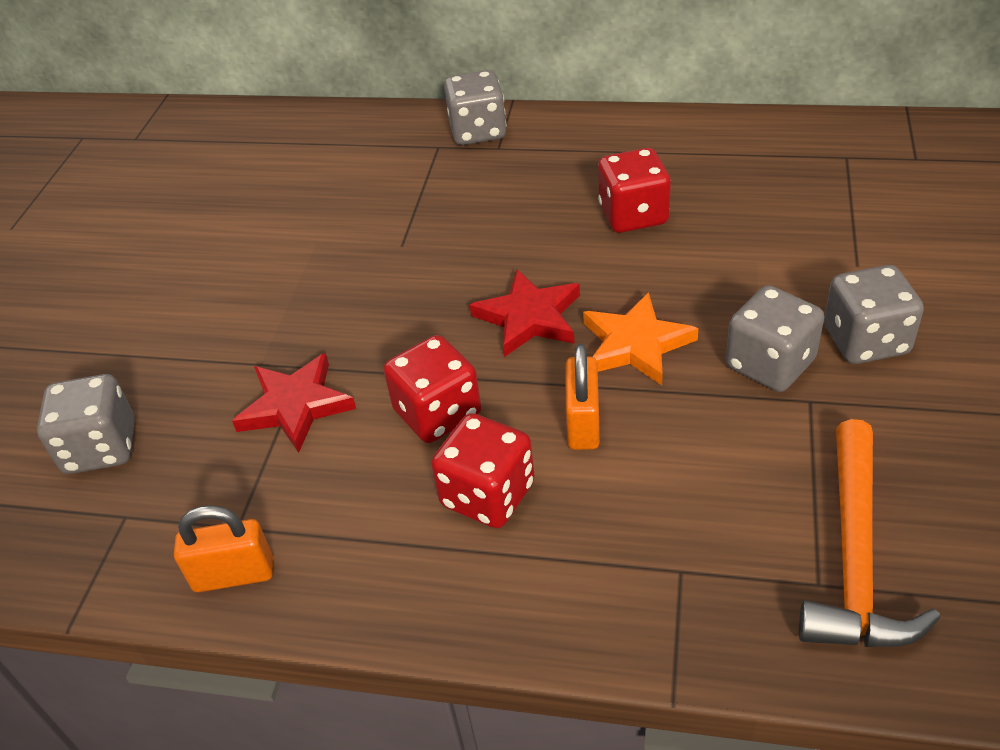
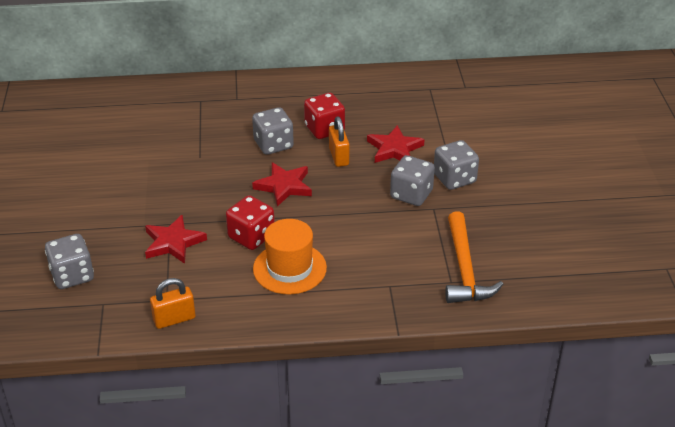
camera: 20 degrees left, 5 degrees down
(478, 131) = (221, 90): grey dice -> grey dice (273, 144)
(488, 495) = (289, 268): red dice -> orange hat
(583, 423) = (327, 231): orange padlock -> orange padlock (339, 156)
(635, 344) = (343, 193): orange star -> none
(755, 265) = (394, 149): none -> red star

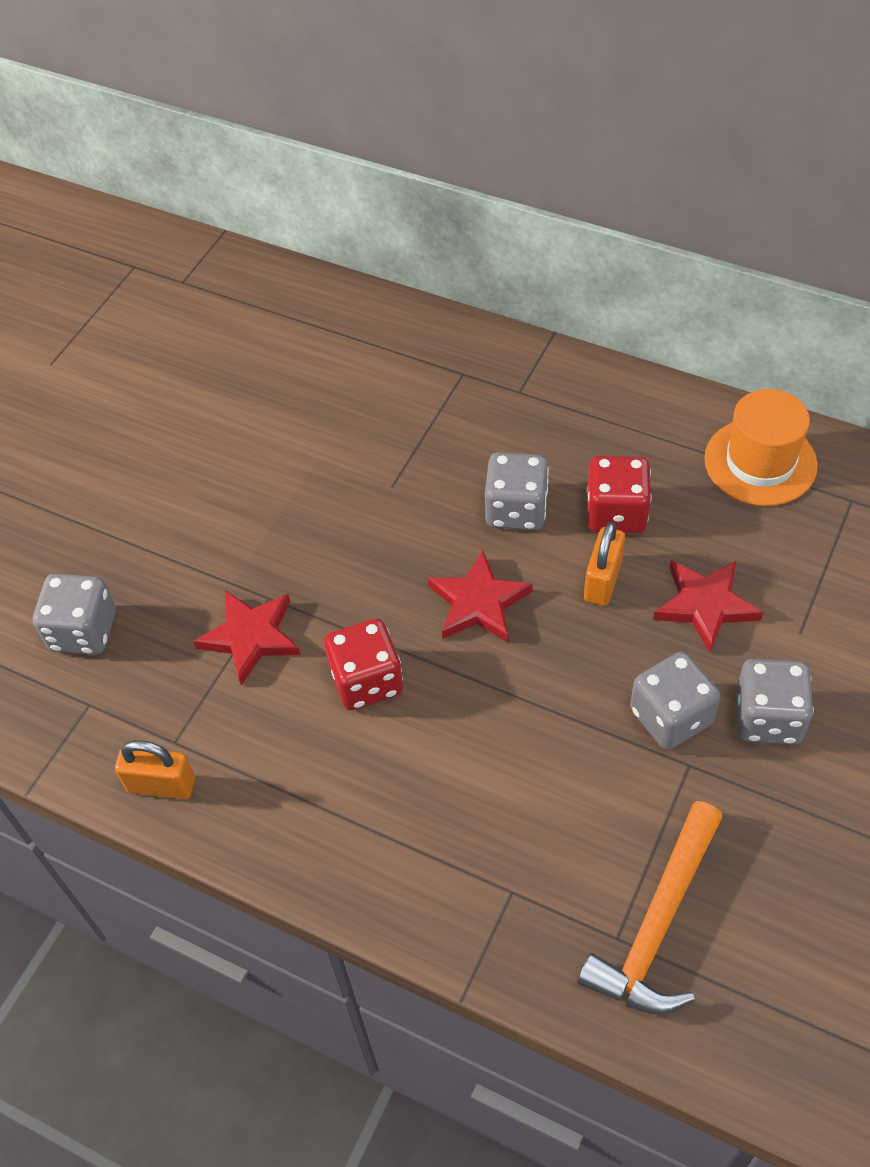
camera: 35 degrees right, 15 degrees up
(289, 268) = (382, 774): orange hat -> orange hat (760, 462)

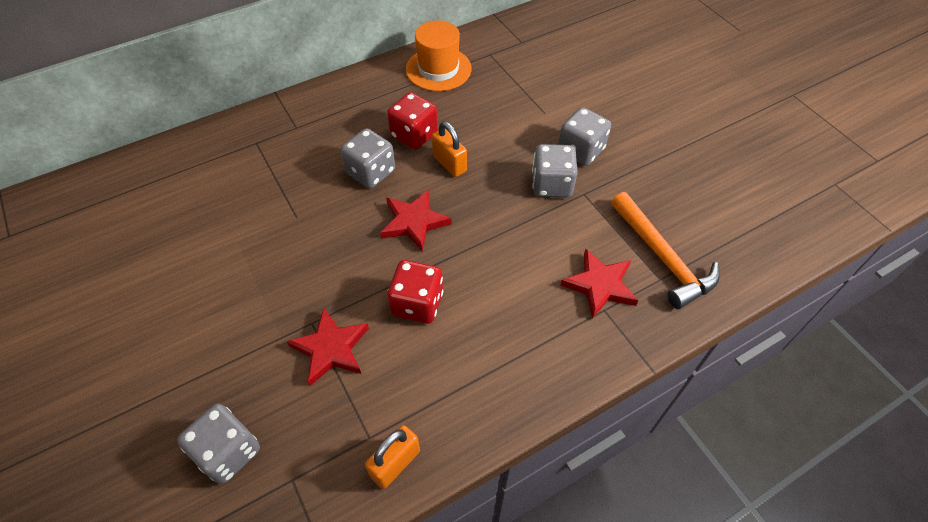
camera: 60 degrees left, 0 degrees up
(705, 605) = (500, 135): red star -> red star (600, 285)

